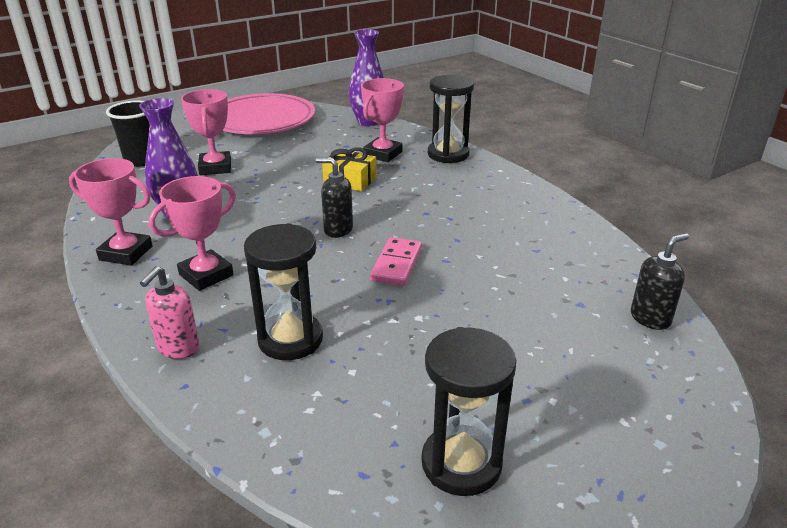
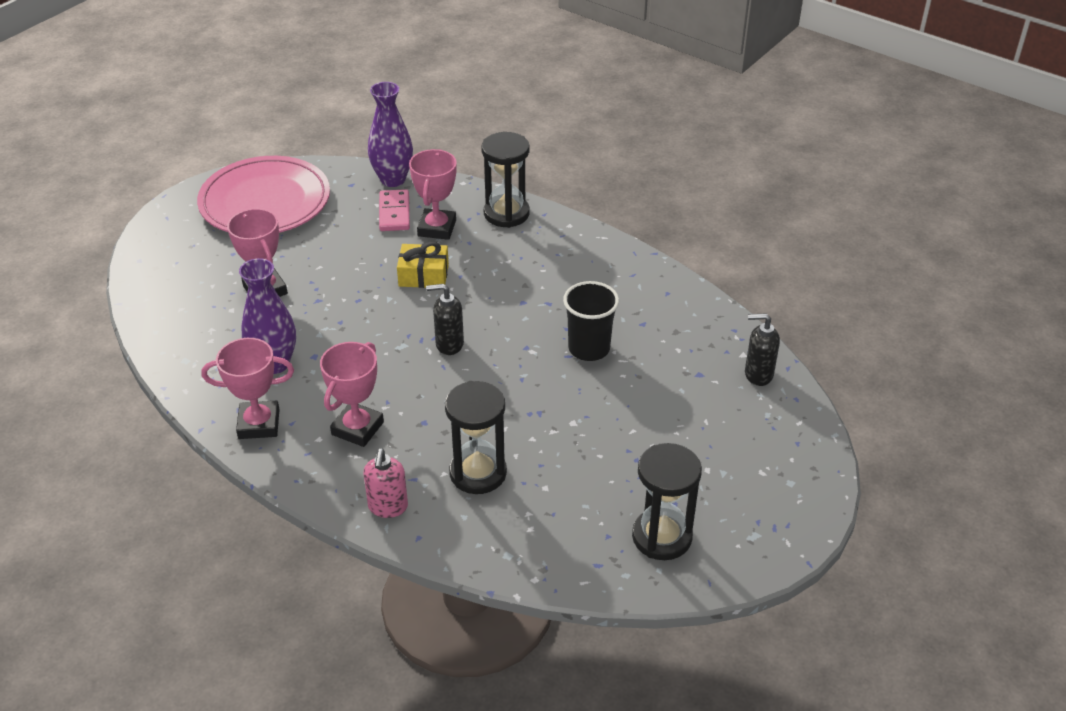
camera: 20 degrees left, 10 degrees up
(141, 160) = (171, 298): black cup -> black cup (589, 348)
(396, 264) = (526, 371): pink domino -> pink domino (394, 213)
(650, 318) = (758, 374): black soap dispenser -> black soap dispenser turned 120 degrees counterclockwise

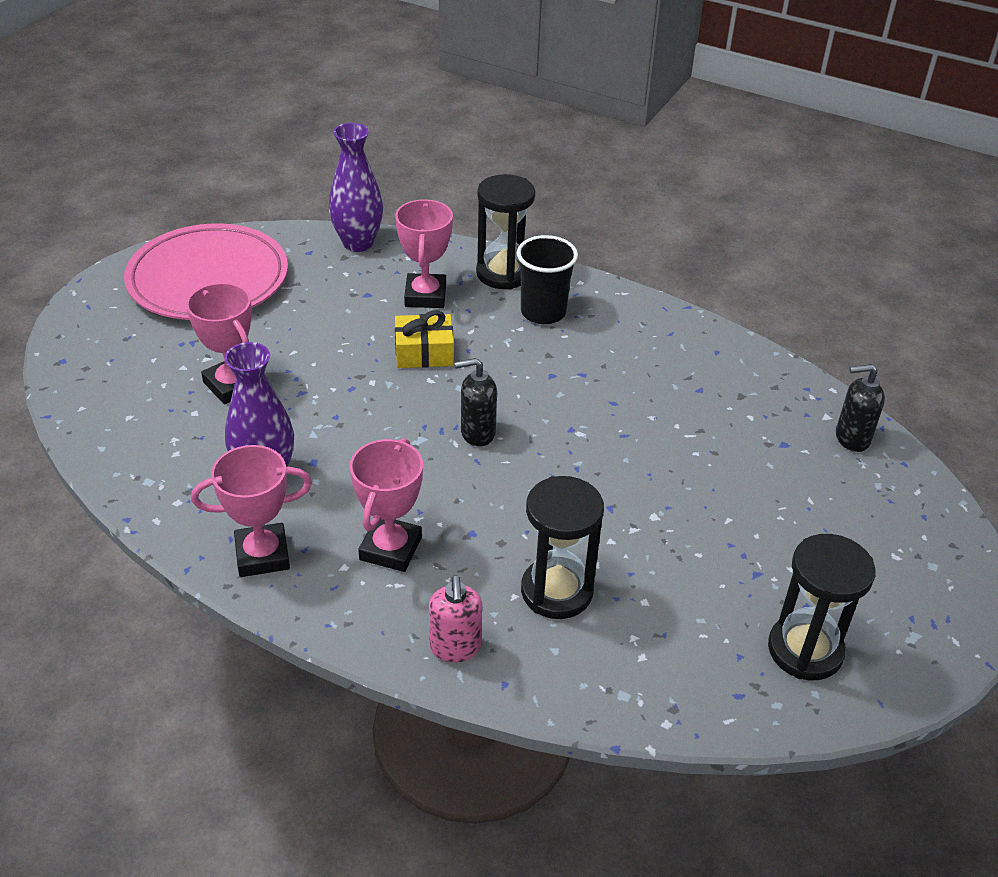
camera: 10 degrees left, 0 degrees up
(394, 213) = (369, 281): pink domino -> none
(589, 348) = (646, 424): black cup -> black cup (543, 312)

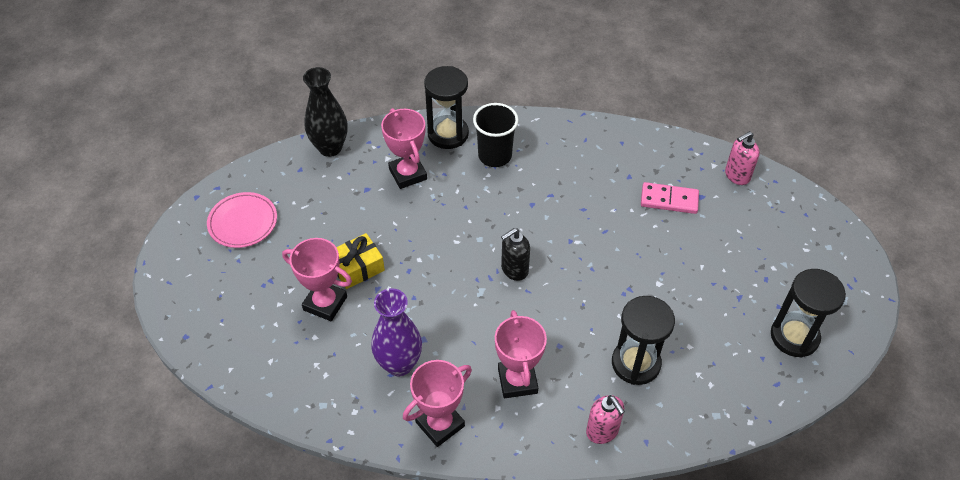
camera: 25 degrees left, 10 degrees up
(208, 279) = (243, 222): pink plate -> pink plate, size x0.55
(358, 243) = (330, 148): purple vase -> black vase
(424, 352) = (438, 221): yellow gift -> yellow gift (357, 267)
(735, 432) = (669, 200): none -> pink domino
(851, 438) = (737, 175): black soap dispenser -> pink soap dispenser

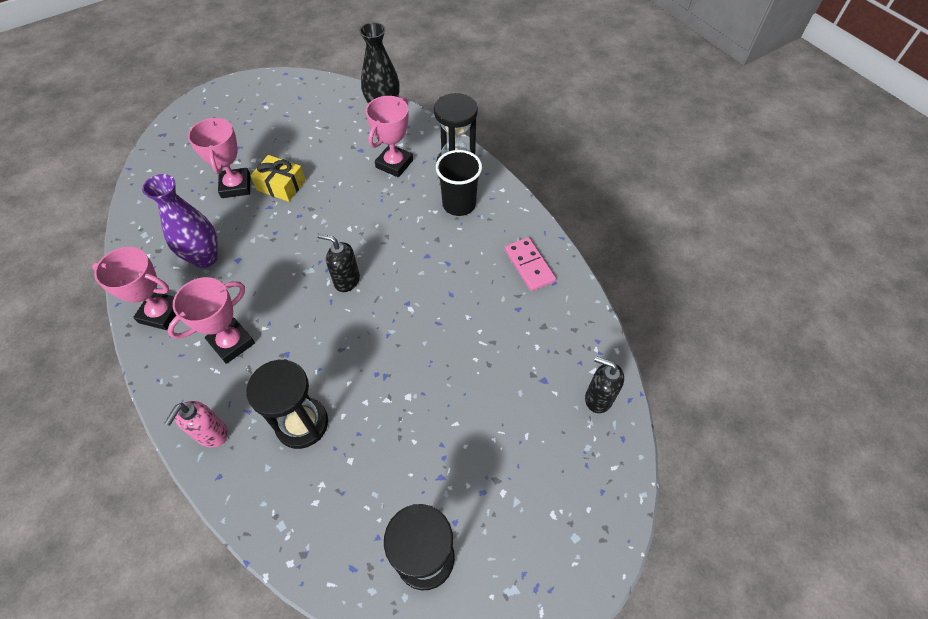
camera: 55 degrees right, 5 degrees up
(243, 222) = (279, 106): pink plate -> none
(669, 200) = (516, 355): pink domino -> pink domino (529, 265)
(737, 175) = (598, 398): pink soap dispenser -> black soap dispenser

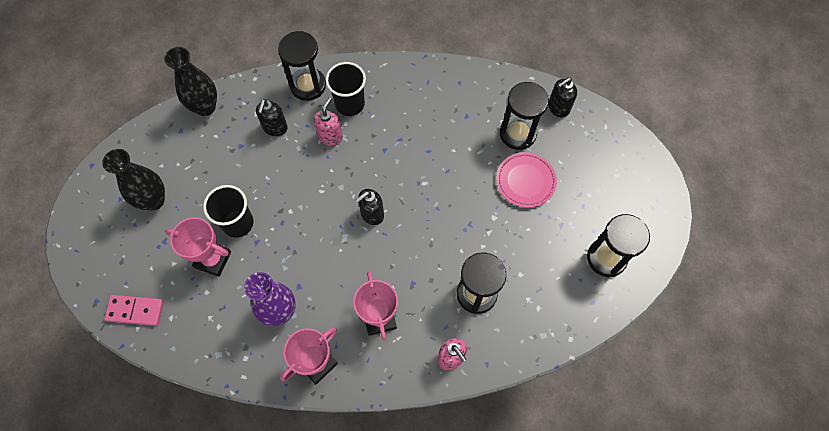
camera: 60 degrees left, 10 degrees up
(273, 122) = (154, 200): none -> black vase
(281, 185) = (238, 223): yellow gift -> black cup
(394, 164) = (275, 128): pink trophy -> black soap dispenser
(412, 207) = (330, 137): none -> pink soap dispenser
(475, 408) = (525, 181): none -> pink plate
(529, 265) = (435, 89): pink domino -> pink domino (135, 311)
(532, 370) = (517, 133): none -> black hourglass

